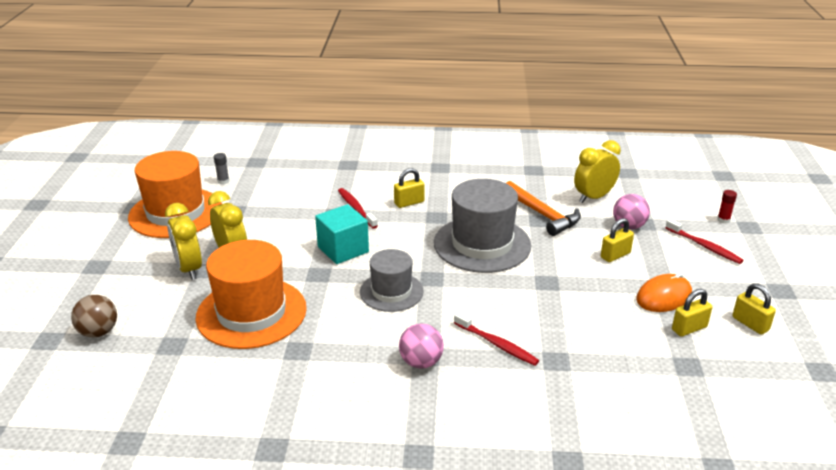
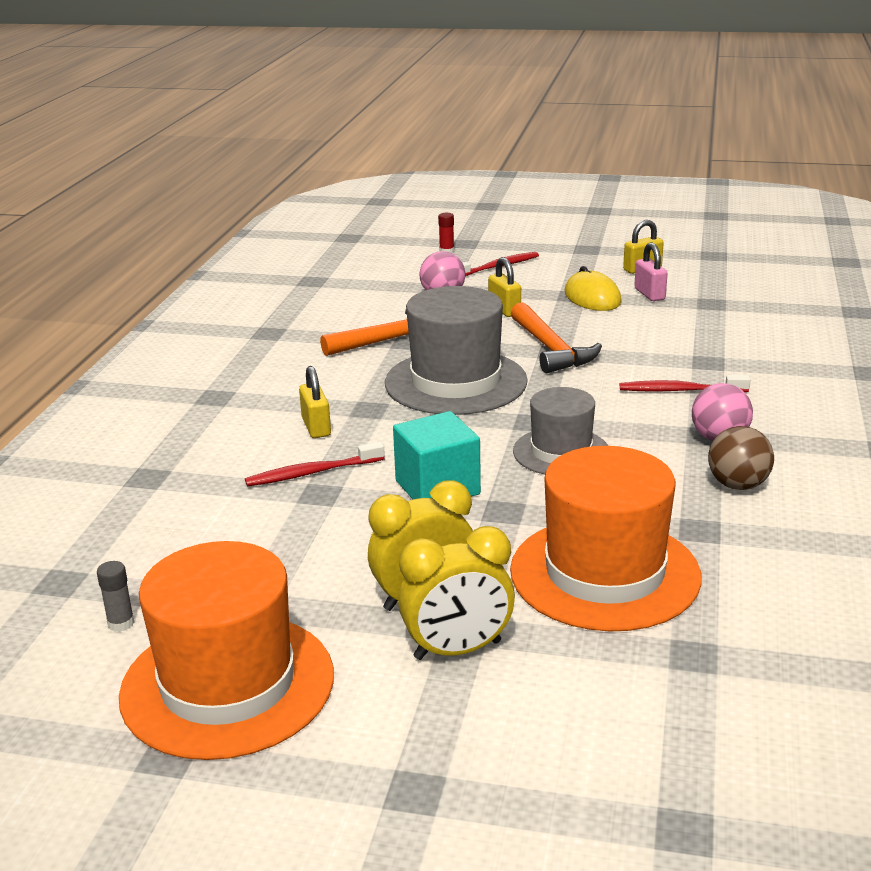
camera: 80 degrees left, 5 degrees down
(98, 332) = (657, 753): brown ball -> brown ball (737, 485)
(497, 344) = (680, 390): red toothbrush -> red toothbrush turned 135 degrees counterclockwise
(550, 280) = (551, 349): none -> orange hammer
(593, 197) = (365, 305): yellow clock -> none
(664, 297) = (592, 297): orange mouse -> yellow mouse
(689, 328) = (649, 294): yellow padlock -> pink padlock

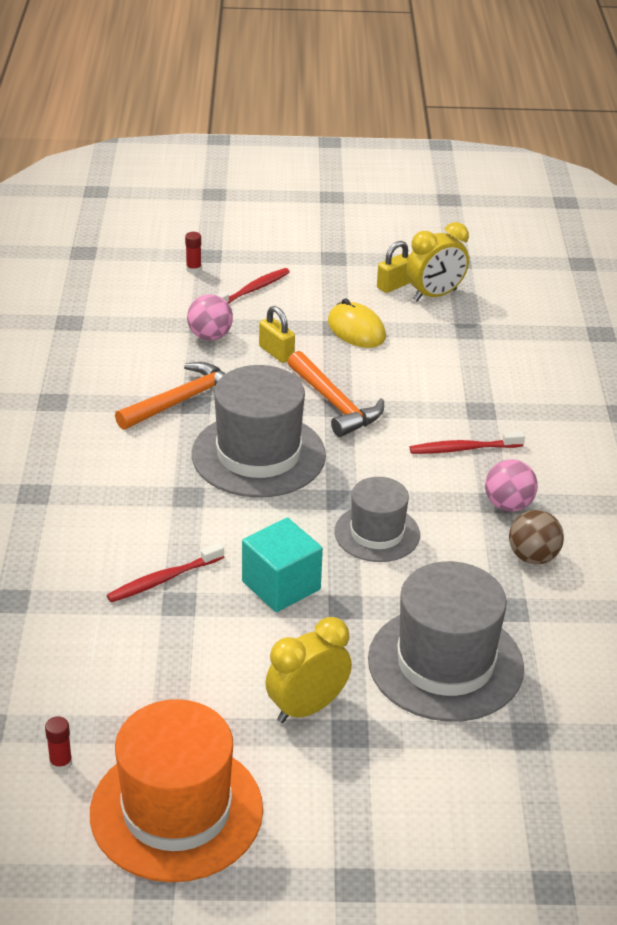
camera: 15 degrees left, 10 degrees up
(121, 623) = (61, 763): grey glue stick -> red glue stick
(316, 427) = (147, 524): yellow padlock -> none
(457, 650) = (349, 754): yellow clock -> yellow clock (435, 295)
(604, 573) = (445, 663): orange hat -> grey hat
(649, 294) = (409, 321): pink padlock -> none

